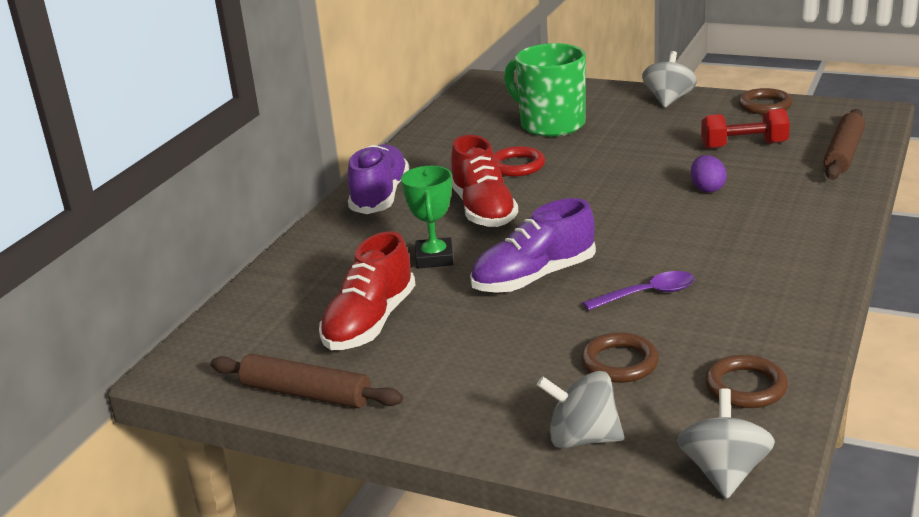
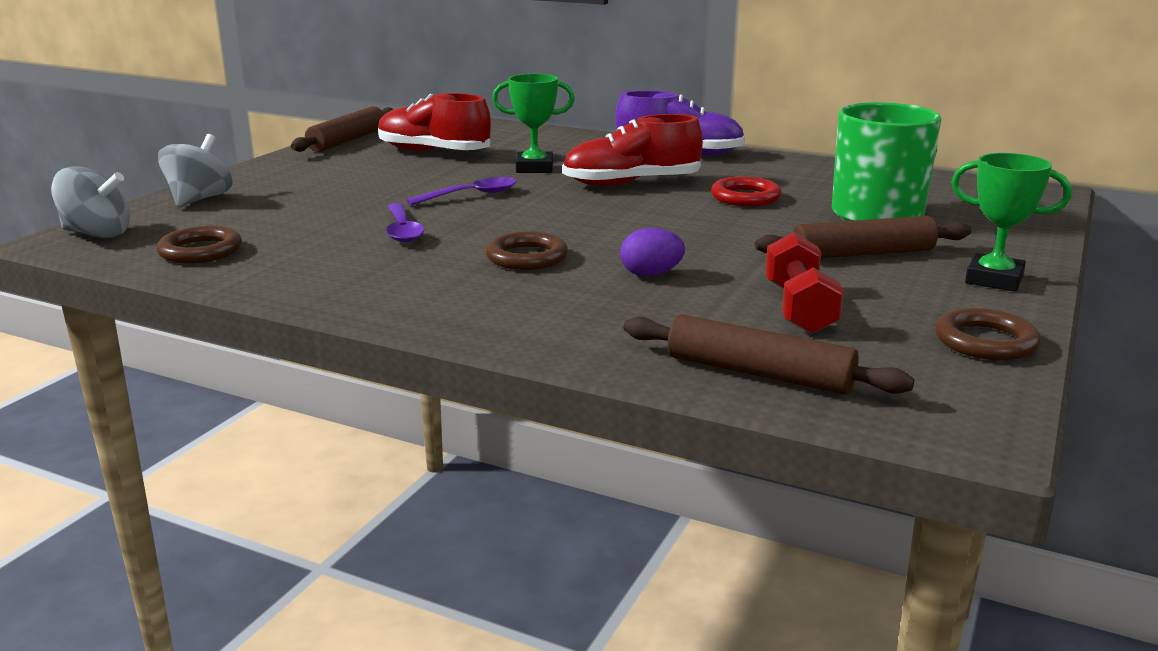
camera: 90 degrees right, 5 degrees down
(534, 277) = (471, 195): purple shoe -> purple spoon
(619, 363) = (291, 214): brown ring -> brown ring (527, 257)
(637, 130) = (862, 254): none -> brown rolling pin
(668, 100) = (994, 279): grey spinning top -> green trophy

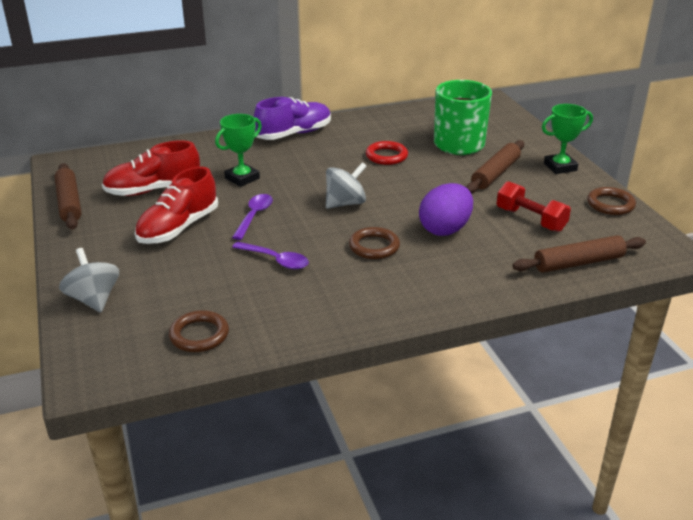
camera: 45 degrees left, 10 degrees up
(97, 234) = (97, 360): grey spinning top -> grey spinning top (345, 203)
(631, 183) = (316, 169): red shoe -> red shoe (178, 228)
(651, 274) = (445, 229): purple egg -> purple egg, size x1.72

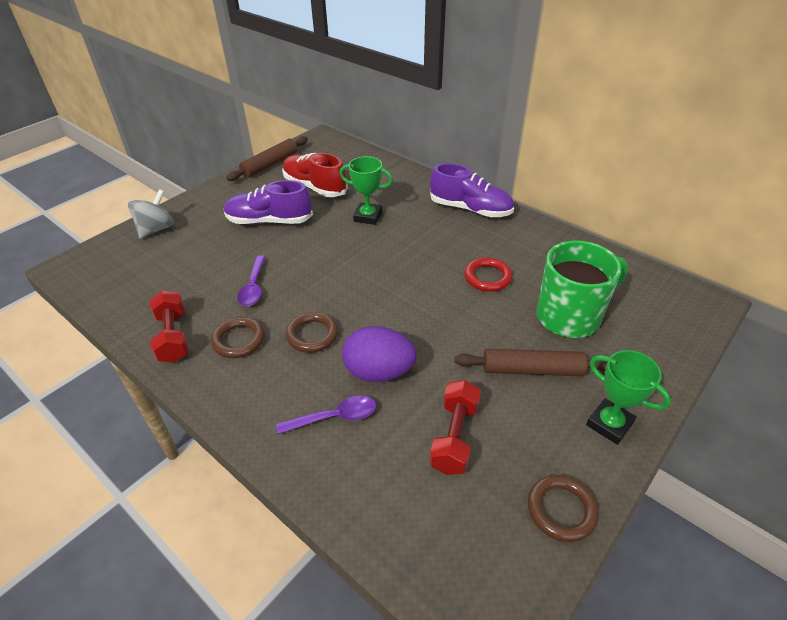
camera: 60 degrees right, 10 degrees up
(178, 228) = (269, 221): red shoe -> purple shoe
(199, 335) = (132, 293): brown ring -> brown ring (239, 340)
(254, 216) = (313, 248): purple spoon -> purple spoon (334, 417)
(300, 319) = (173, 337): none -> red dumbbell
(345, 203) = (374, 287): grey spinning top -> none
(578, 263) = (389, 517): brown rolling pin -> none

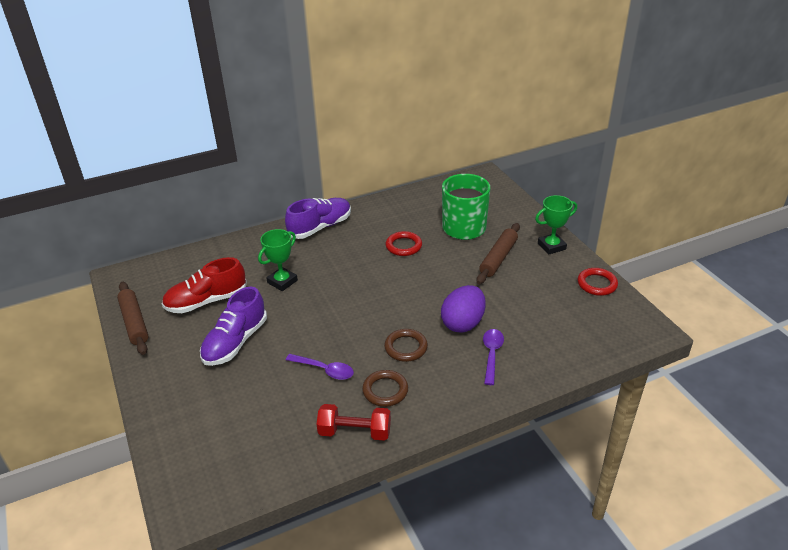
camera: 65 degrees left, 5 degrees down
(156, 229) = (175, 427): grey spinning top -> none
(454, 437) = (533, 306): red dumbbell -> none
(561, 510) = (597, 284): brown ring -> red ring

